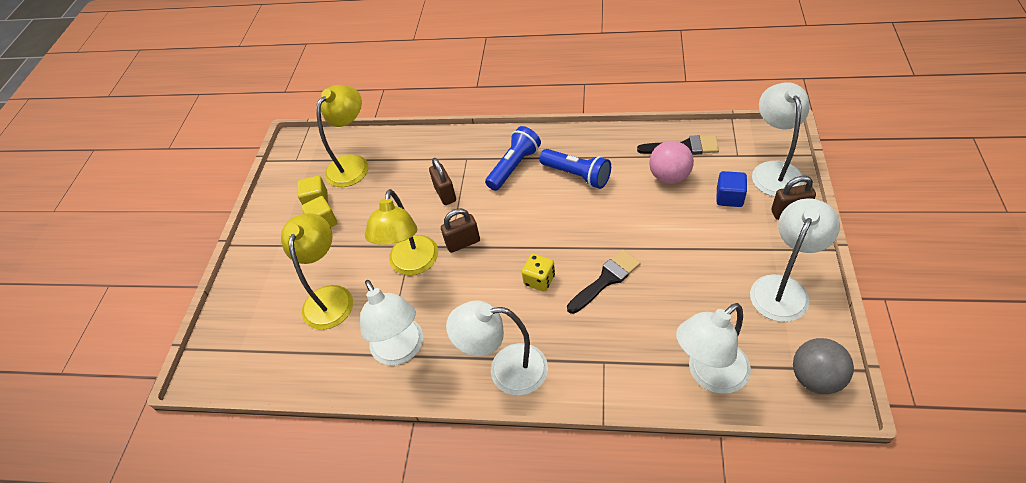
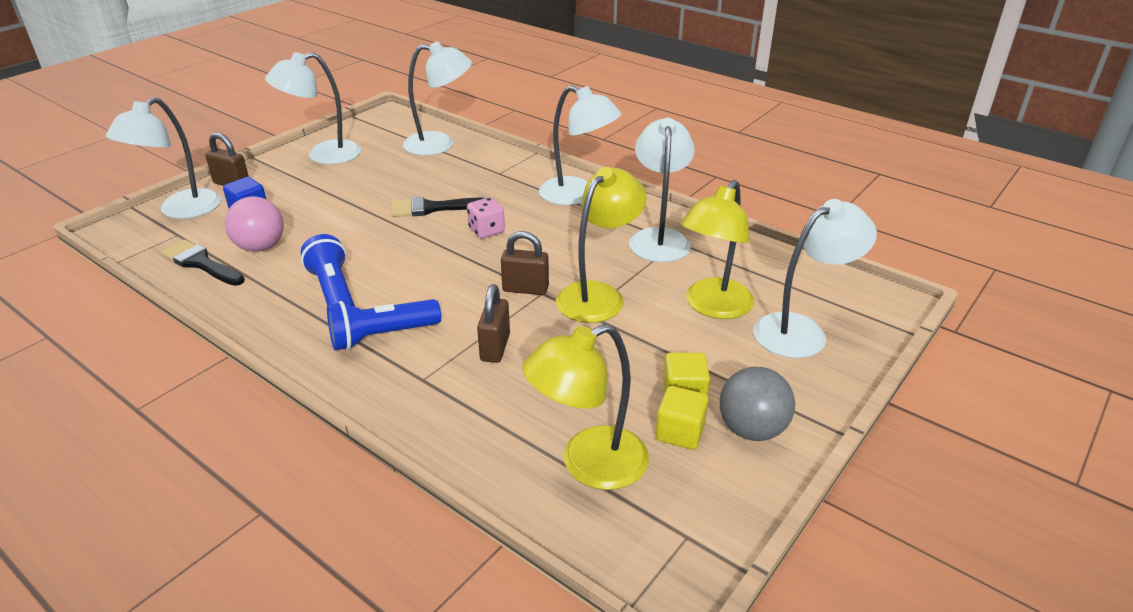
camera: 155 degrees left, 15 degrees down
(264, 308) = (801, 330): none -> white lamp
(539, 280) = (486, 231): yellow dice -> pink dice
(815, 378) = (383, 122): grey ball -> grey ball (751, 429)

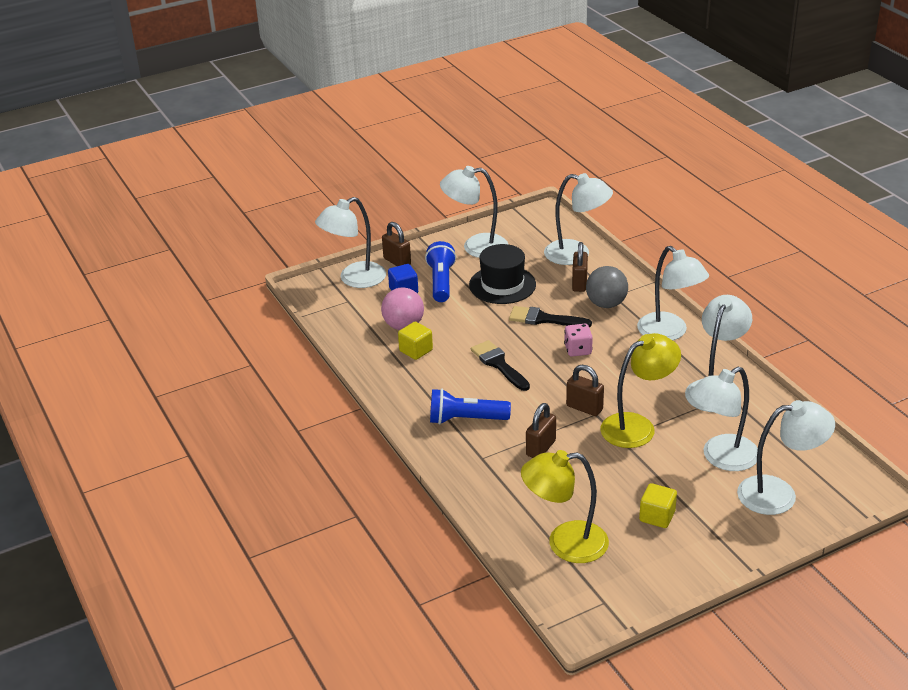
camera: 25 degrees right, 0 degrees up
(201, 263) = (359, 330): black brush -> black brush (499, 364)
(333, 291) = (444, 376): blue flashlight -> blue flashlight (441, 282)
(369, 184) = (502, 285): none -> black hat
(456, 168) = (579, 283): none -> brown padlock
(680, 432) = (638, 540): yellow cube -> yellow cube (416, 350)
(713, 307) = (721, 458): yellow lamp -> white lamp
(751, 429) = (690, 552): grey ball -> grey ball (606, 304)

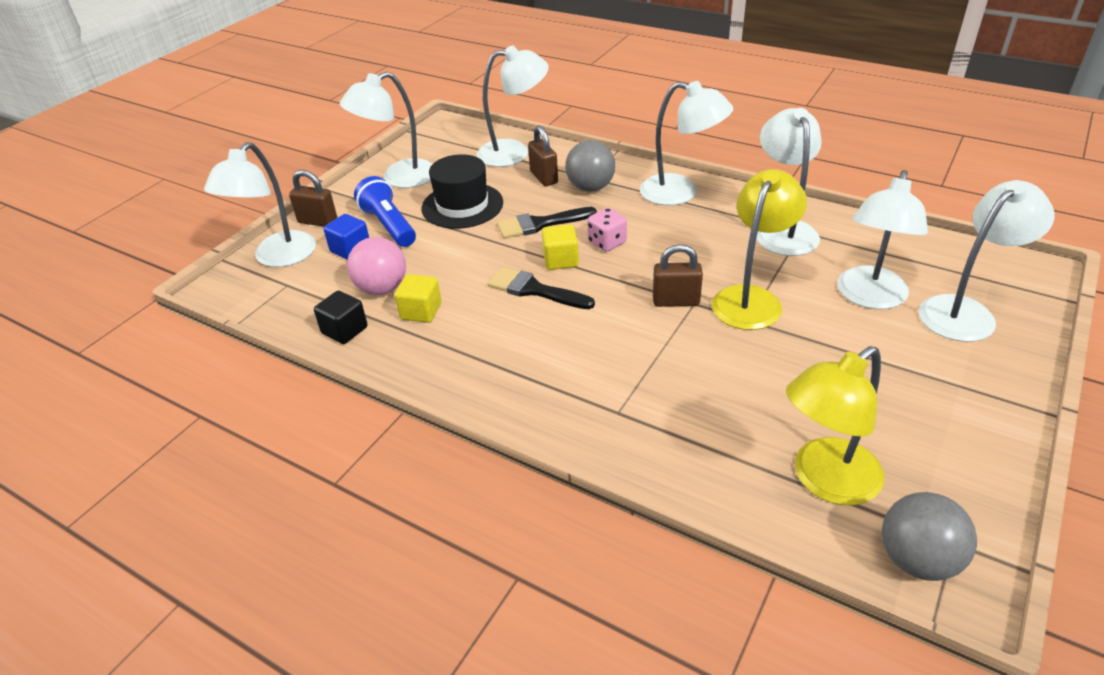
camera: 30 degrees left, 5 degrees up
(361, 345) = (344, 330): none -> black cube
(465, 419) = (554, 371): blue flashlight -> none
(540, 448) = (675, 368): brown padlock -> none
(573, 600) = (917, 560): none -> grey ball
(657, 516) = (883, 394): yellow cube -> yellow cube (560, 260)

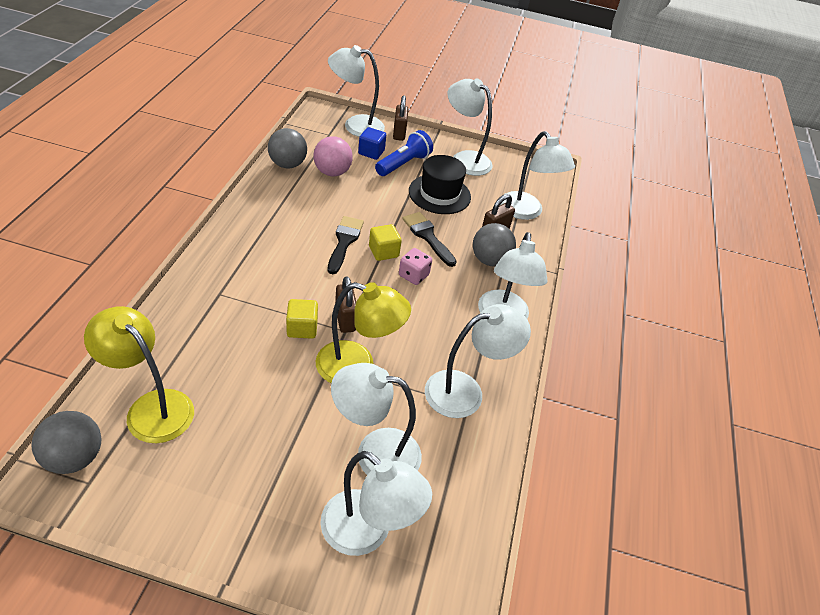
camera: 65 degrees right, 5 degrees up
(344, 330) = (287, 164): black cube -> grey ball
(421, 311) = (311, 192): yellow cube -> yellow cube (302, 328)

